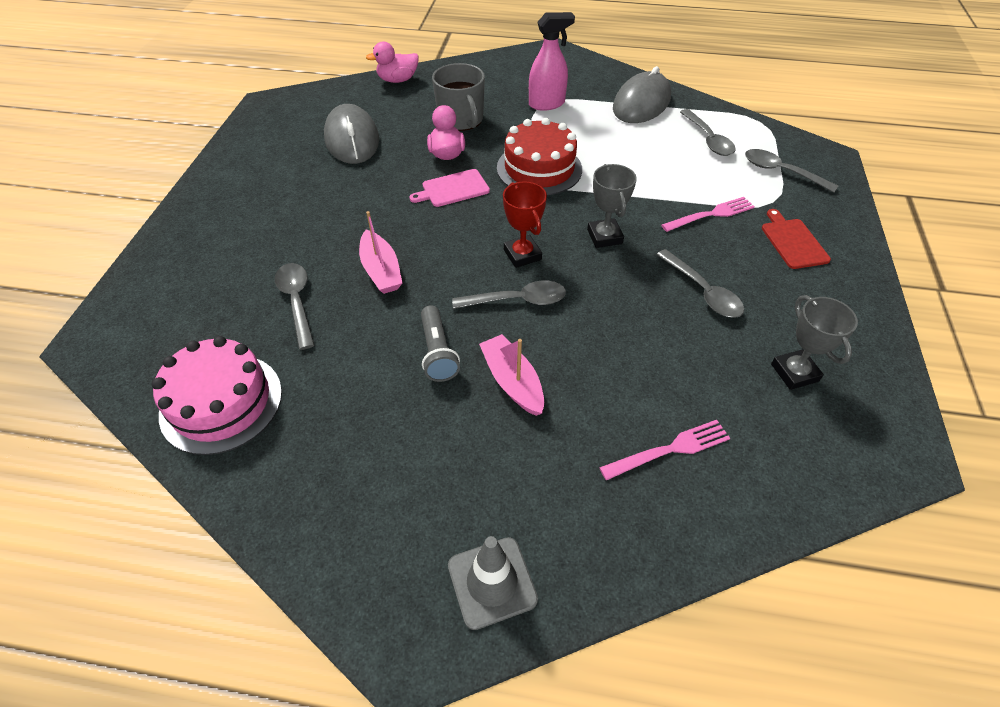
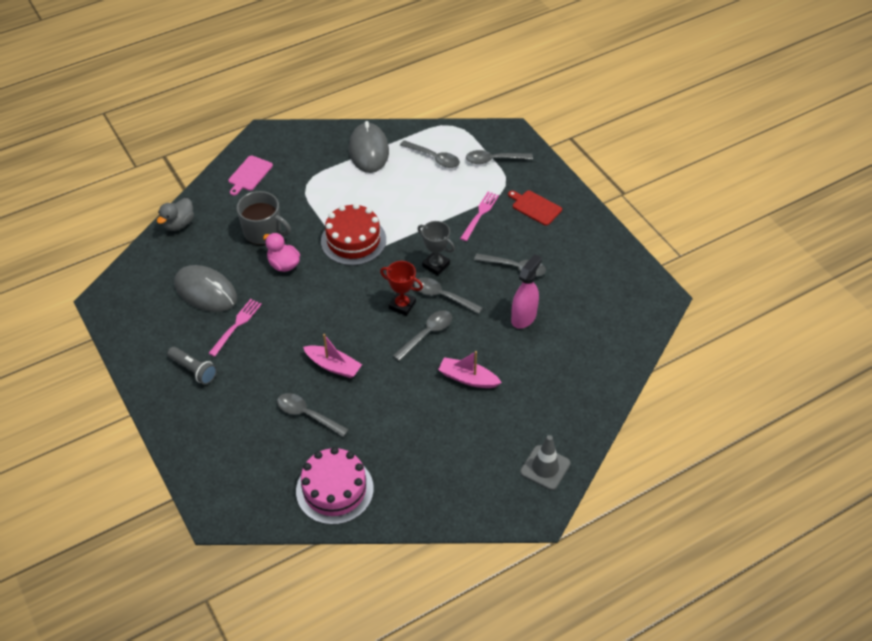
camera: 40 degrees left, 0 degrees up
(397, 80) = (179, 224): pink duck -> grey duck
(438, 352) = (416, 389): grey flashlight -> grey flashlight (194, 370)
(452, 189) = (315, 287): pink cutting board -> pink cutting board (249, 175)
(547, 104) = (307, 186): pink spray bottle -> pink spray bottle (524, 317)
(578, 271) = (442, 296): none -> grey spoon
(670, 449) = (567, 361): pink fork -> pink fork (236, 325)
(794, 372) = (590, 286): grey trophy -> none

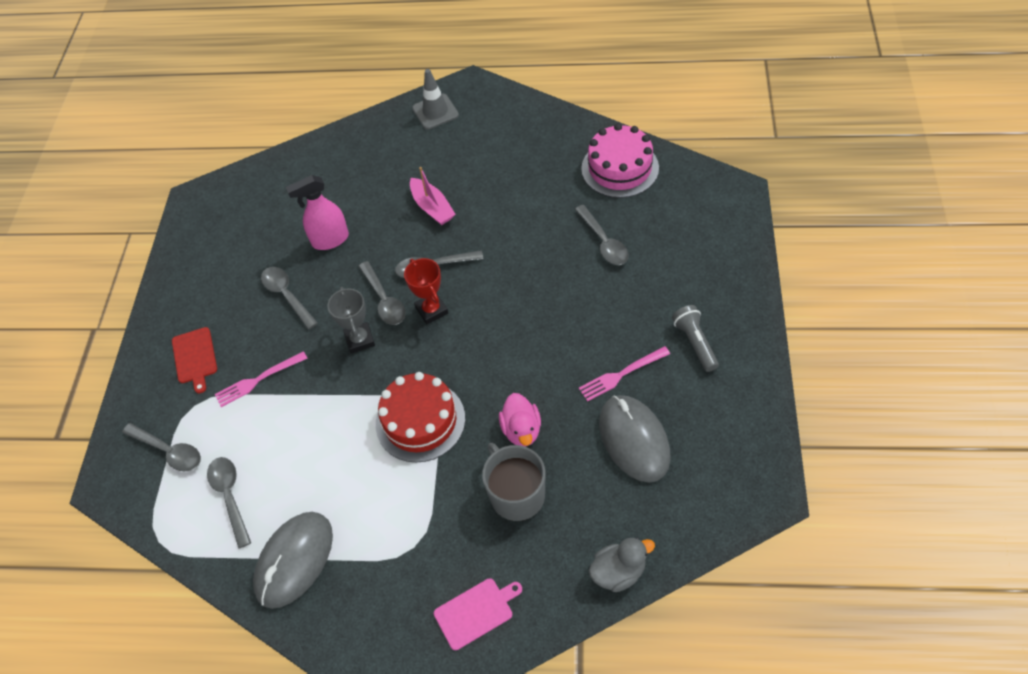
camera: 140 degrees left, 5 degrees up
(333, 366) = (547, 278): pink boat -> none

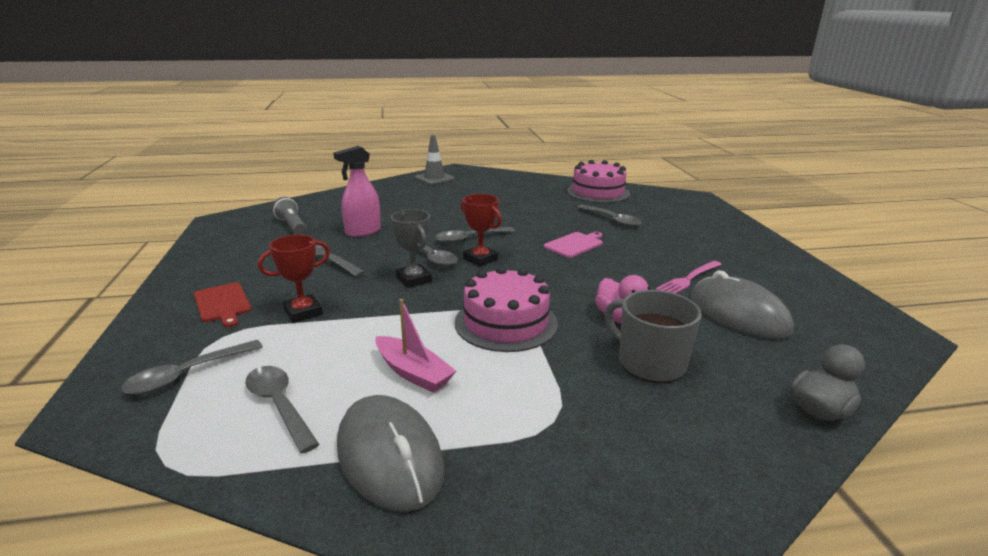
camera: 20 degrees left, 30 degrees down
(169, 451) = (187, 375): grey spoon -> grey spoon turned 120 degrees clockwise
(258, 380) = (303, 312): pink fork -> red trophy
(294, 560) = (389, 457): grey mouse -> grey mouse turned 45 degrees counterclockwise
(420, 421) = (506, 323): red cake -> pink cake
(432, 207) = (453, 213): pink boat -> pink boat (413, 373)
(476, 612) = (679, 474): pink cutting board -> pink cutting board (575, 244)
(695, 343) = (736, 259): grey flashlight -> grey flashlight (292, 226)

